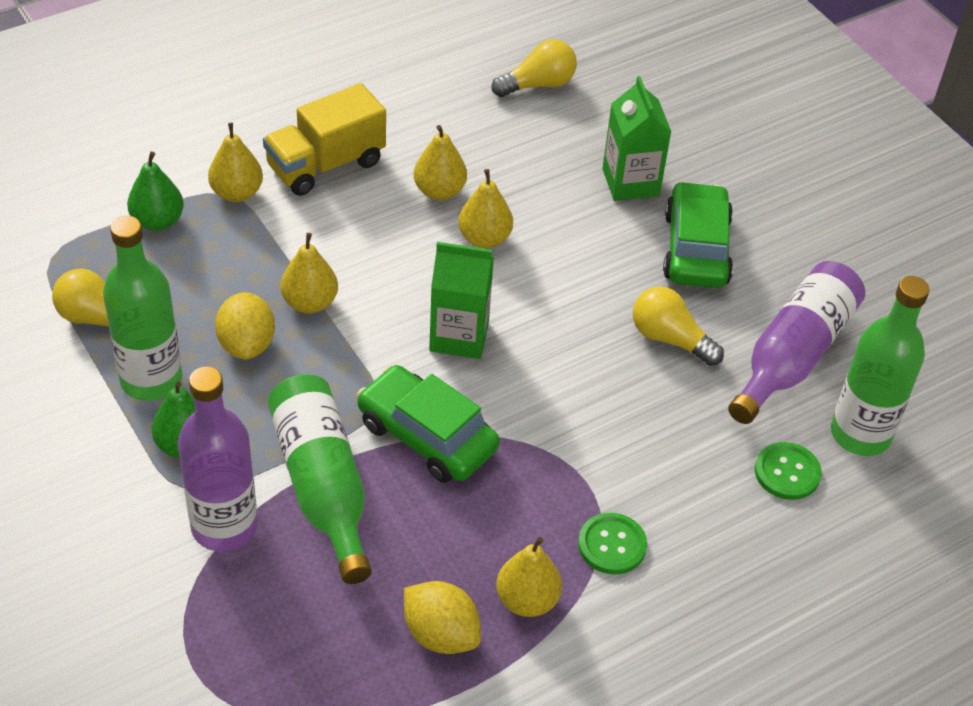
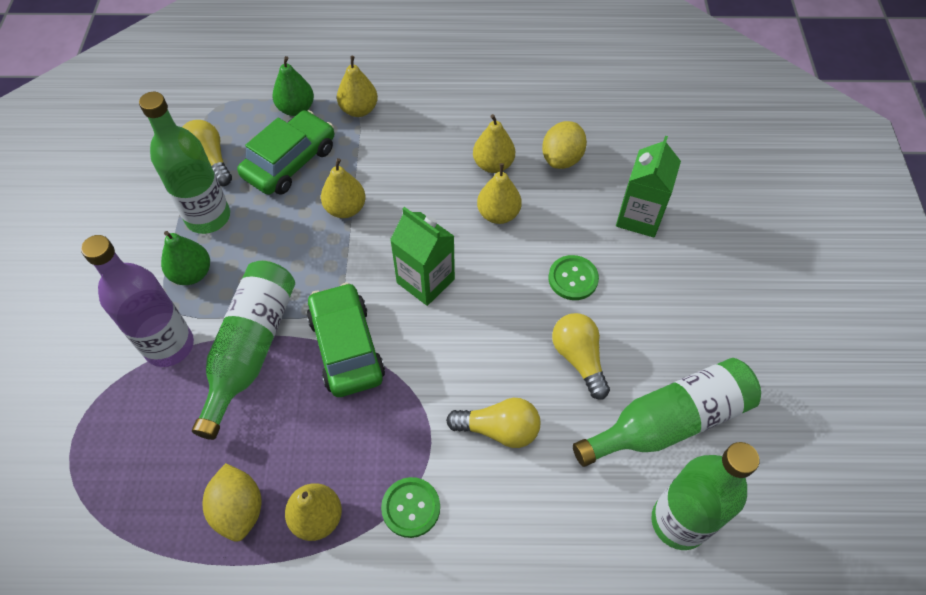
camera: 35 degrees right, 10 degrees up
(247, 344) = (283, 220): yellow lemon -> yellow lemon (562, 159)
(326, 165) = (431, 113): yellow truck -> none
(538, 84) = (623, 113): yellow light bulb -> yellow light bulb (499, 429)
(696, 248) = (653, 293): green car -> green car (290, 162)
(787, 472) = (592, 522): green button -> green button (573, 278)
(793, 355) = (669, 422): purple bottle -> green bottle

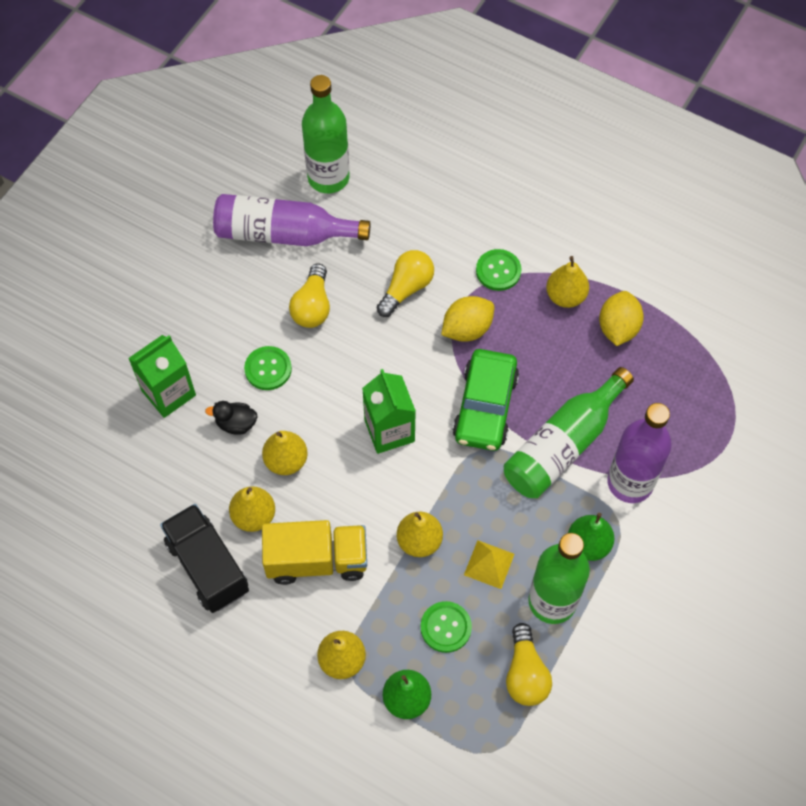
camera: 150 degrees left, 5 degrees up
(276, 219) = (489, 564): none -> yellow pyramid
(290, 162) = (446, 627): green car -> green button
(421, 159) = (317, 560): none -> yellow truck
(499, 429) = (406, 288): yellow light bulb -> yellow light bulb turned 90 degrees clockwise
(501, 118) = (207, 566): none -> black truck
(562, 159) = (186, 487): yellow lemon -> yellow lemon (467, 329)
(562, 221) = (236, 424): none -> black duck
(669, 422) = (283, 233): green bottle -> purple bottle

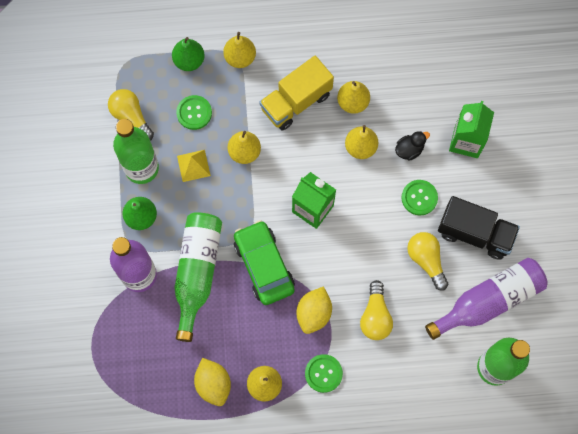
camera: 145 degrees right, 10 degrees up
(207, 566) = (355, 57): black truck -> black truck (475, 233)

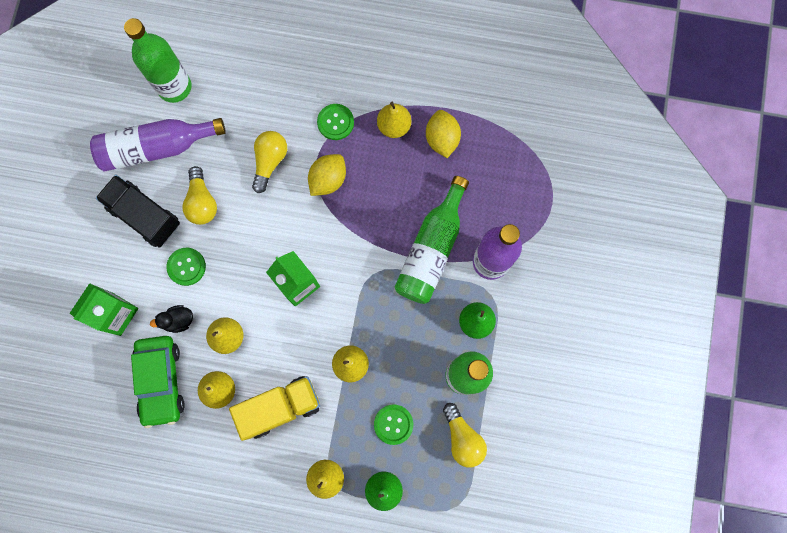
camera: 165 degrees left, 5 degrees up
(193, 165) = (408, 364): yellow pyramid -> none
(264, 265) = (363, 239): green car -> green car (161, 381)

